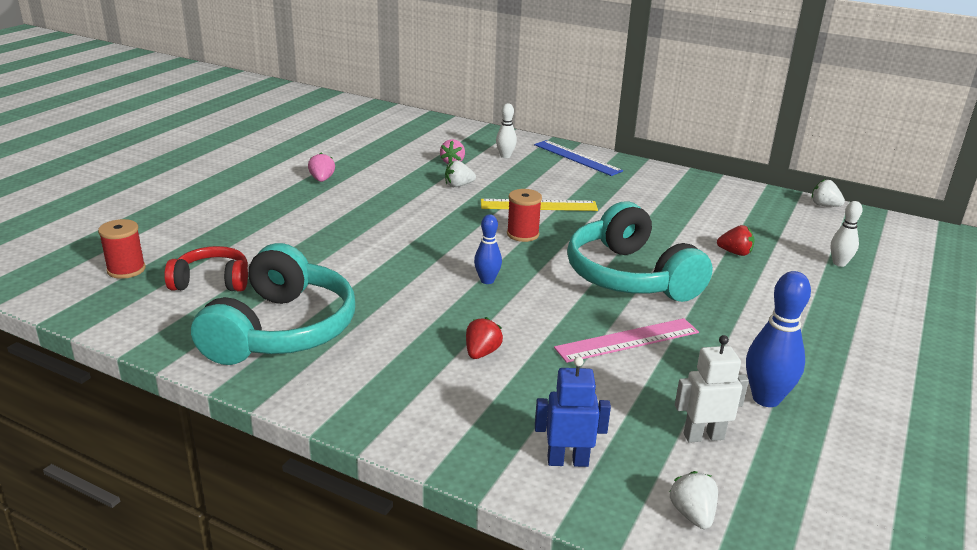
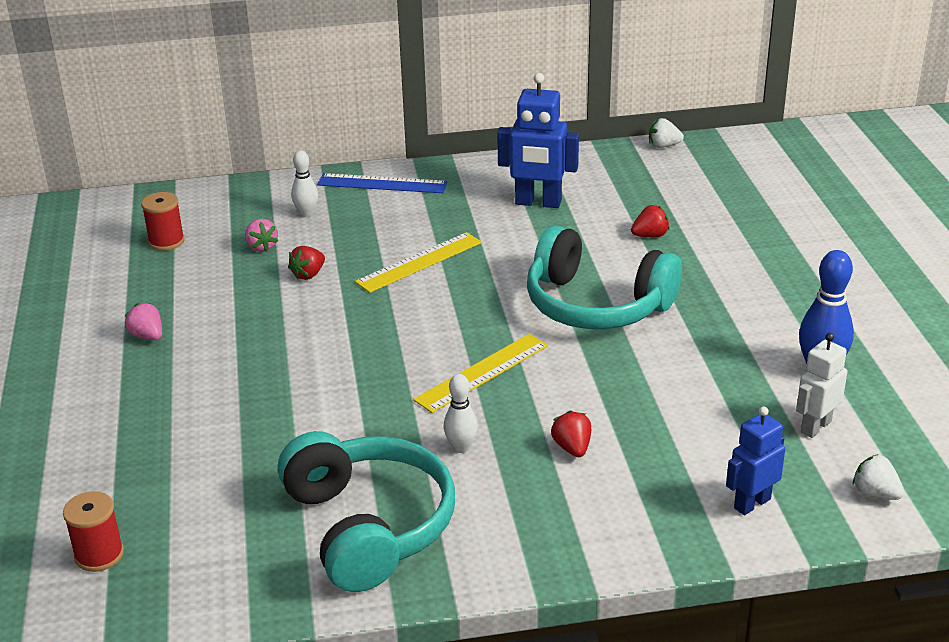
camera: 35 degrees left, 5 degrees up
(212, 281) = (217, 516): red headphones -> none
(458, 185) = (308, 275): white strawberry -> red strawberry
(487, 280) = (482, 372): blue bowling pin -> yellow ruler
(522, 234) = (448, 304): red spool -> red spool (166, 241)
(627, 340) = (668, 371): pink ruler -> none
(672, 204) = (538, 203): none -> blue robot
(839, 263) = (738, 207): white bowling pin -> white bowling pin (461, 447)

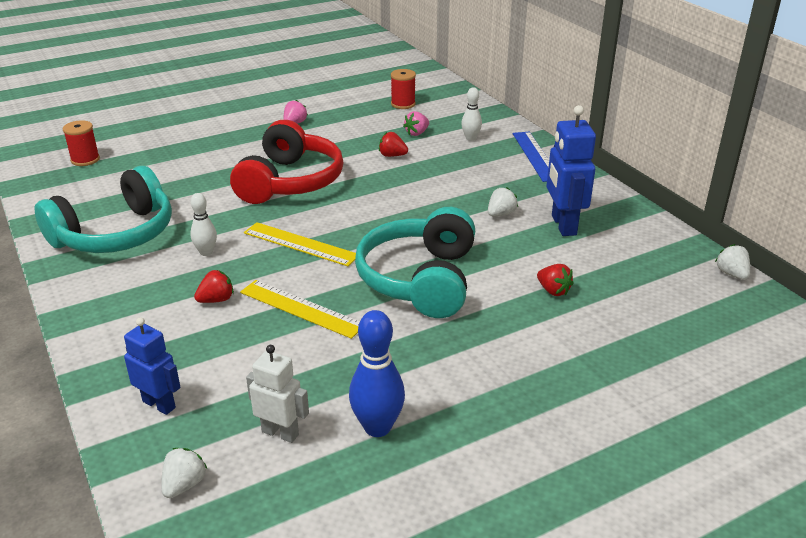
camera: 70 degrees right, 0 degrees up
(322, 361) = (290, 182): none -> red headphones
(419, 262) = (434, 191): yellow ruler -> yellow ruler (301, 308)
(495, 232) = (501, 214): none -> white strawberry

